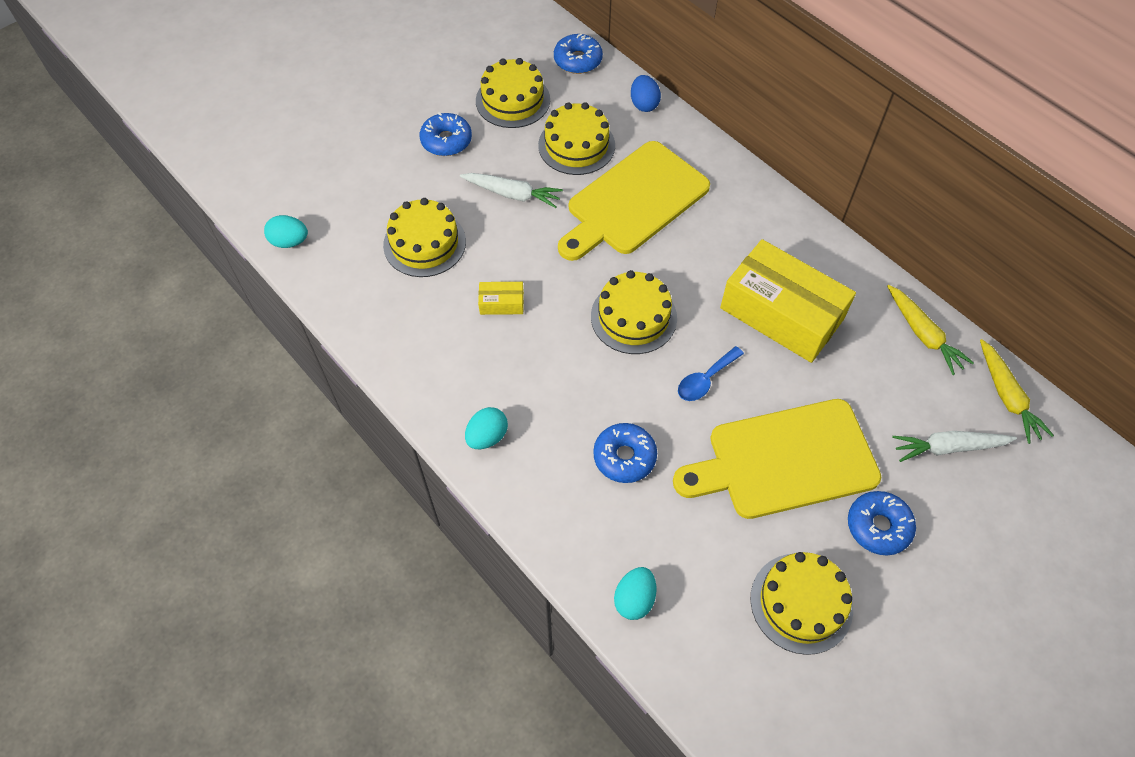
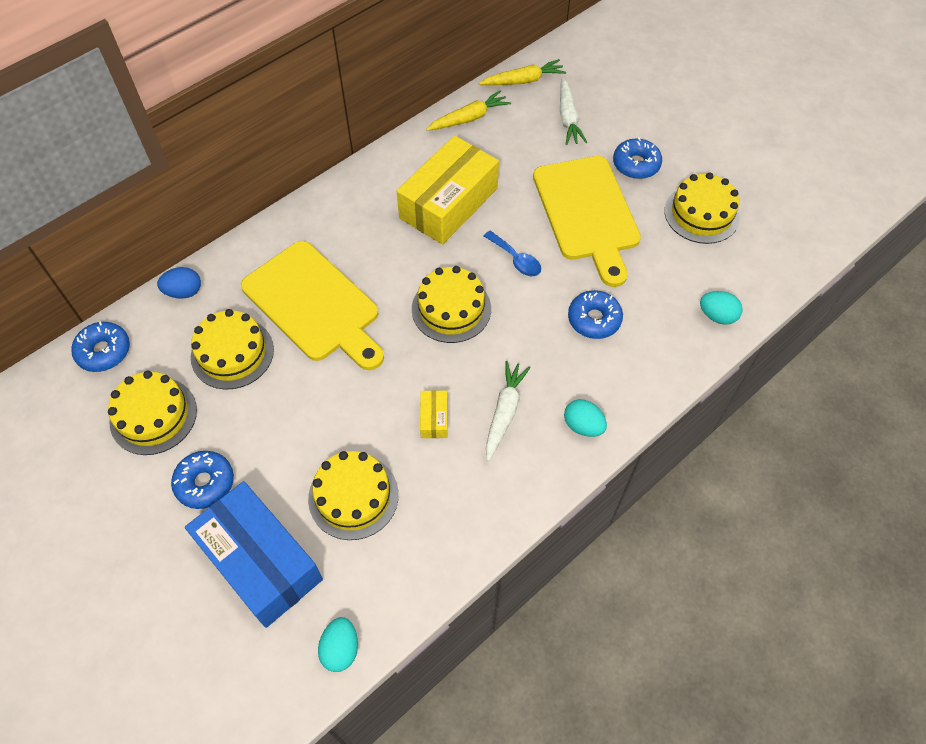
camera: 90 degrees left, 0 degrees up
(372, 183) = (260, 561): none -> blue box
(512, 194) = (293, 412): white carrot -> white carrot (504, 412)

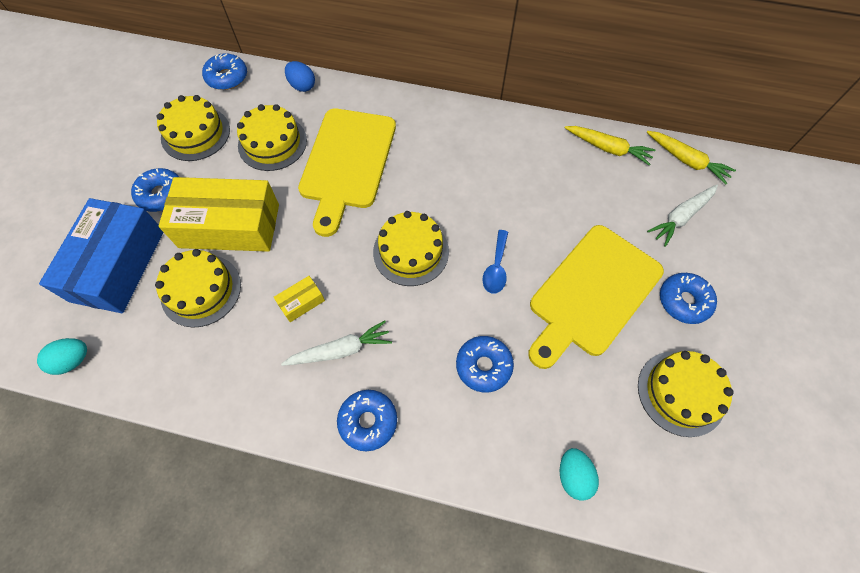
camera: 55 degrees right, 5 degrees up
(449, 203) = (510, 187): yellow box -> yellow box (229, 226)
(583, 426) = (368, 421): turquoise egg -> blue donut

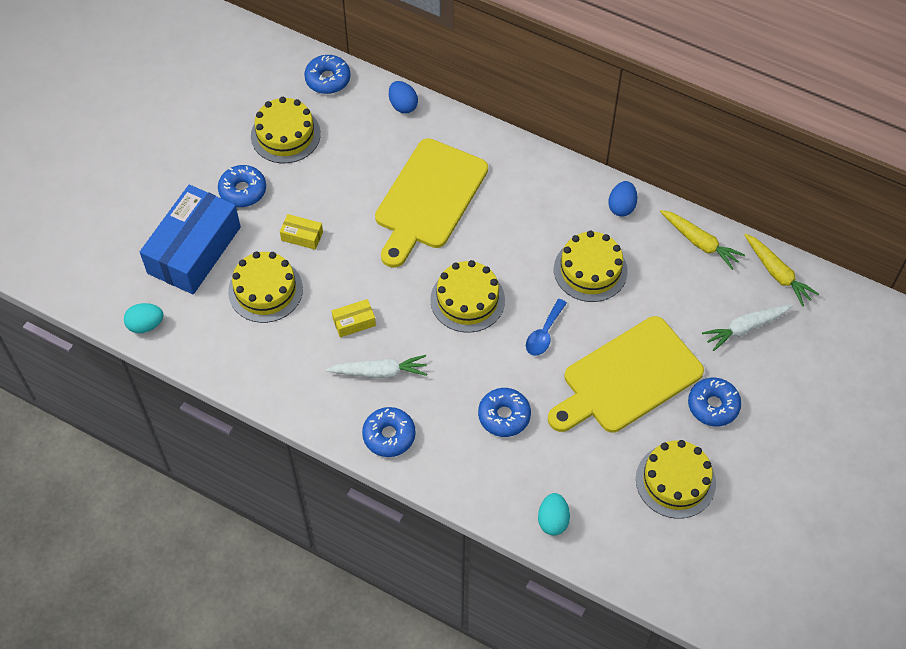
camera: 15 degrees right, 5 degrees down
(229, 226) = (302, 236): yellow box -> yellow box, size x0.41
(272, 143) = (359, 161): yellow cake -> yellow cake (590, 270)
(527, 132) = (621, 206): none -> blue egg

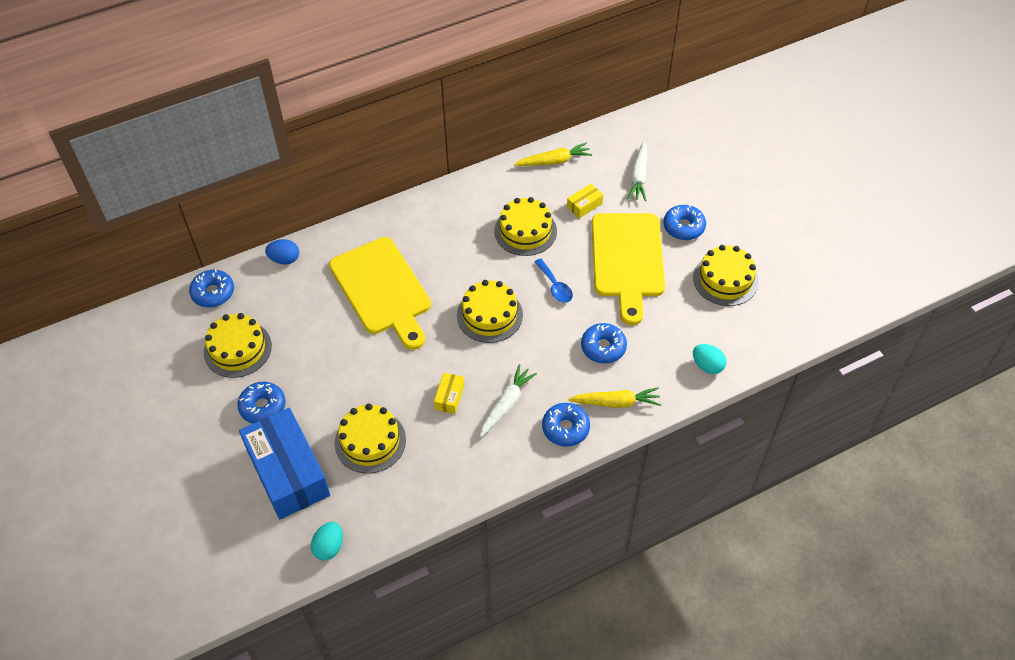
camera: 55 degrees left, 5 degrees down
(302, 236) = (342, 389): yellow box -> yellow box (584, 205)
(621, 206) = (489, 185): blue egg -> none
(777, 273) = (611, 137): yellow carrot -> yellow carrot (616, 402)

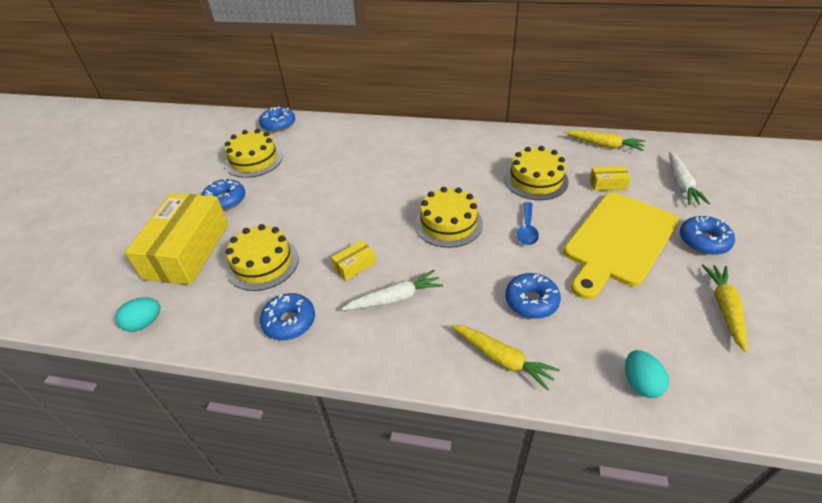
camera: 40 degrees right, 10 degrees down
(284, 259) = (341, 125): blue egg -> none
(287, 472) = (187, 251): blue box -> yellow box
(382, 290) = (384, 169): yellow cutting board -> none
(565, 428) = (429, 352): blue donut -> blue donut (289, 322)
(639, 176) = (681, 184): white carrot -> white carrot turned 45 degrees counterclockwise
(725, 279) = (724, 309): yellow cake -> yellow carrot

